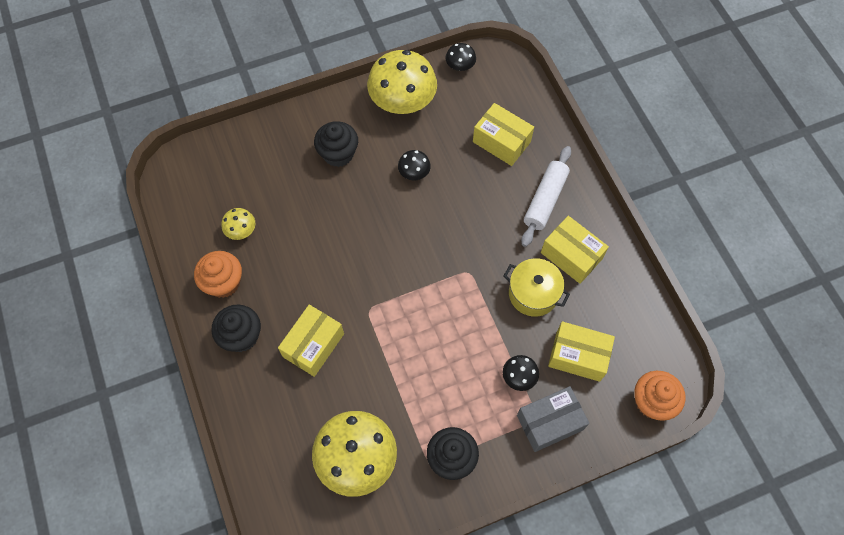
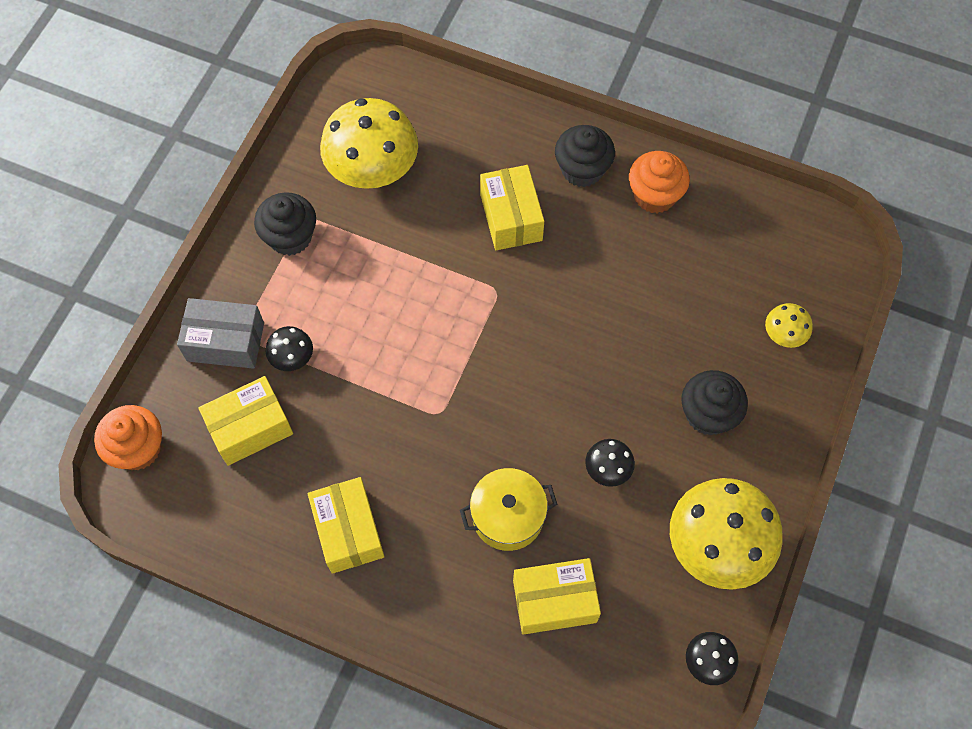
camera: 135 degrees right, 0 degrees up
(241, 230) = (700, 252): yellow mushroom -> yellow mushroom (784, 334)
(533, 293) = (352, 451): yellow pot -> yellow pot (508, 516)
(545, 200) = (436, 572): white rolling pin -> none
(549, 422) = (225, 342): grey box -> grey box turned 75 degrees clockwise
(571, 255) = (348, 531): yellow box -> yellow box turned 75 degrees clockwise

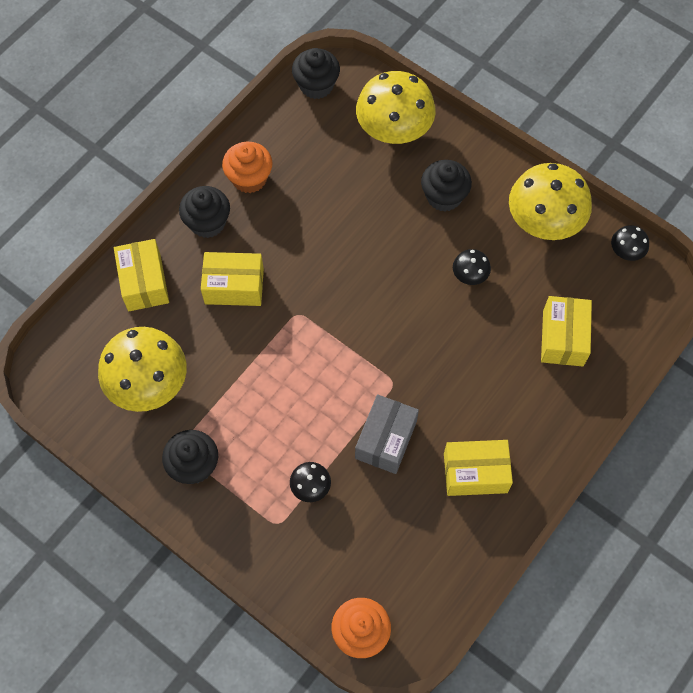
camera: 75 degrees left, 0 degrees up
(225, 342) = (280, 539): grey box -> grey box (385, 439)
(250, 428) = (366, 533): yellow box -> yellow box (144, 282)
(508, 516) = (490, 353): yellow pot -> none
(784, 334) = (394, 129): yellow mushroom -> yellow mushroom, size x2.18
(811, 232) = (316, 85): none -> black cupcake

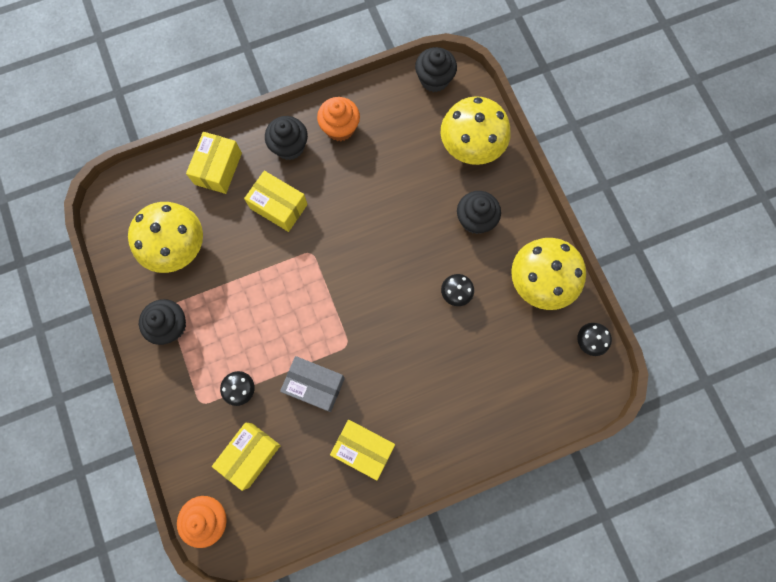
camera: 30 degrees right, 10 degrees up
(385, 439) = (315, 385): grey box -> grey box turned 60 degrees clockwise
(563, 338) = (495, 383): yellow box -> yellow box (250, 455)

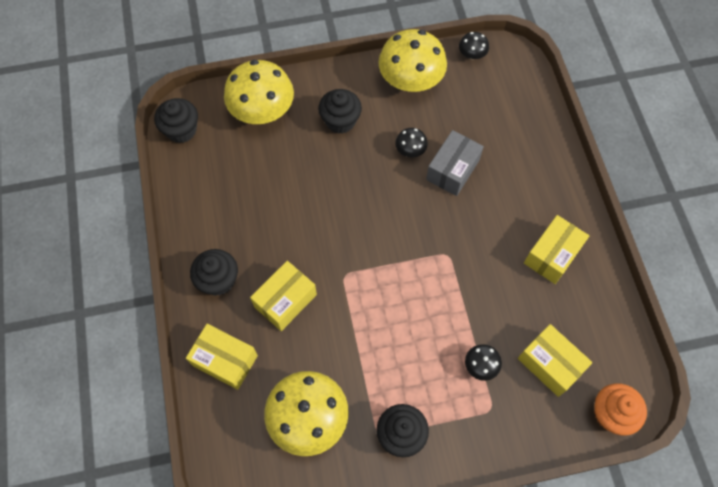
camera: 80 degrees left, 10 degrees down
(315, 385) = (485, 291): grey box -> grey box (452, 170)
(340, 128) = (210, 226): orange cupcake -> none

